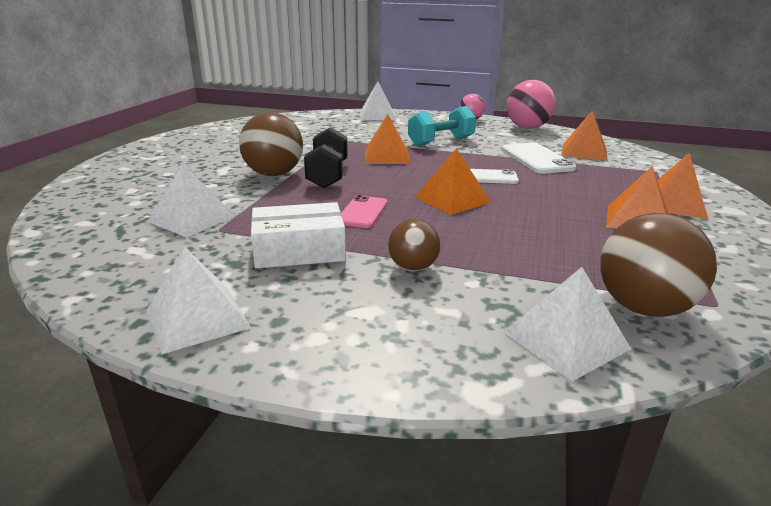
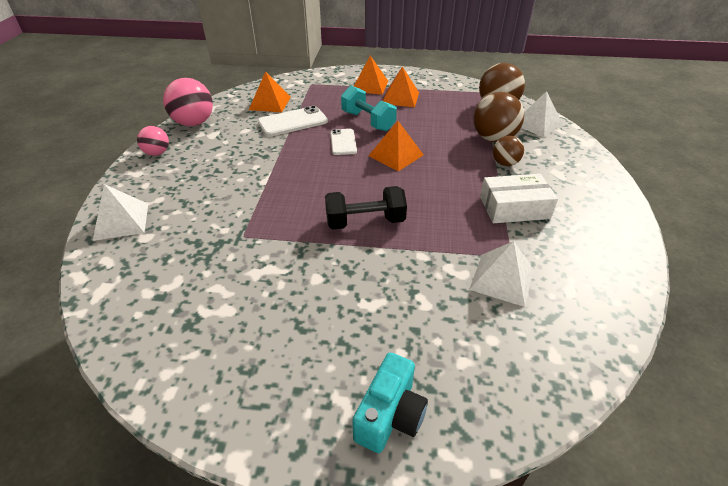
camera: 100 degrees left, 15 degrees up
(126, 166) = (390, 415): none -> turquoise camera
(197, 318) = (613, 227): white pyramid -> none
(274, 174) = (374, 258): brown ball -> brown ball (493, 139)
(299, 250) = (514, 208): white box -> white box turned 75 degrees counterclockwise
(362, 212) = (439, 190): pink phone -> none
(387, 156) = (300, 194): orange pyramid -> none
(441, 142) = (246, 167): turquoise dumbbell -> turquoise dumbbell (368, 121)

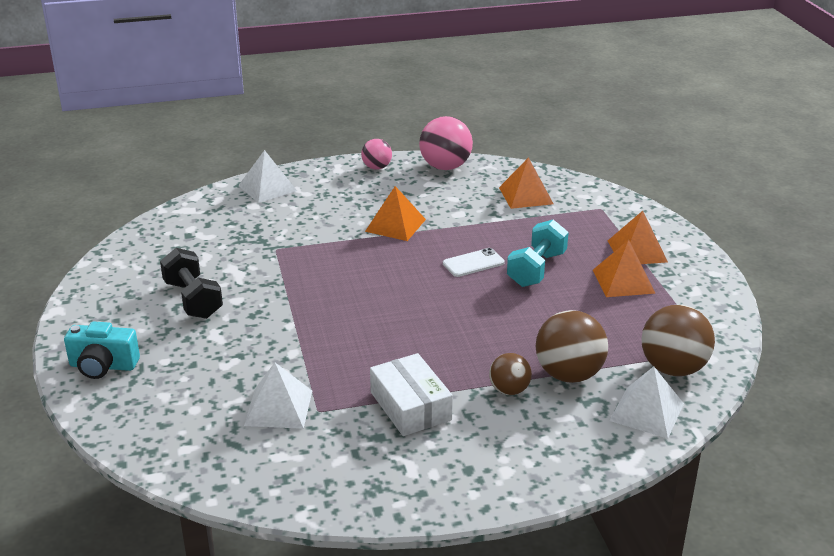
camera: 70 degrees right, 10 degrees down
(293, 122) = (493, 221): white phone -> none
(365, 222) = (329, 309): black dumbbell -> black dumbbell (193, 300)
(395, 155) = (470, 304): orange pyramid -> orange pyramid (395, 225)

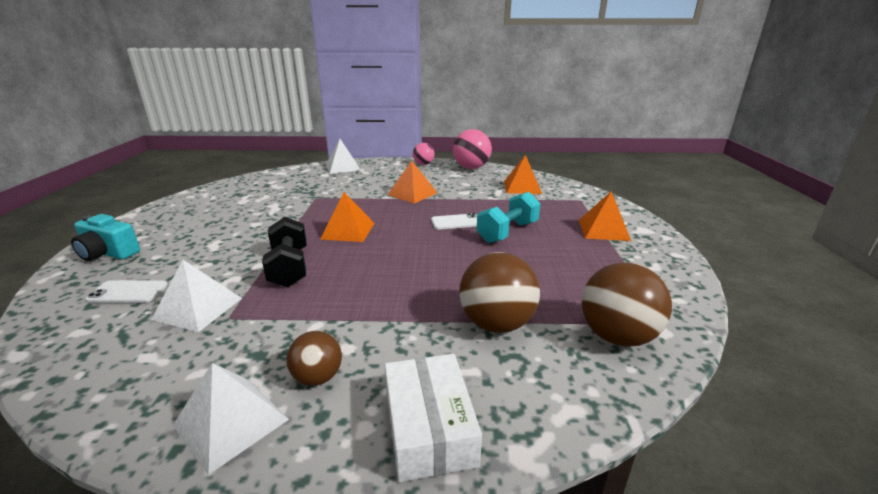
camera: 15 degrees right, 5 degrees down
(185, 404) = (128, 292): none -> white phone
(193, 300) = (225, 220): black dumbbell -> black dumbbell (289, 268)
(410, 406) = (316, 328): white box -> white box (429, 427)
(509, 390) = (425, 329): brown ball -> brown ball (318, 377)
(623, 281) = (584, 250): orange pyramid -> orange pyramid (348, 231)
(646, 412) = (572, 382): white pyramid -> white pyramid (231, 422)

